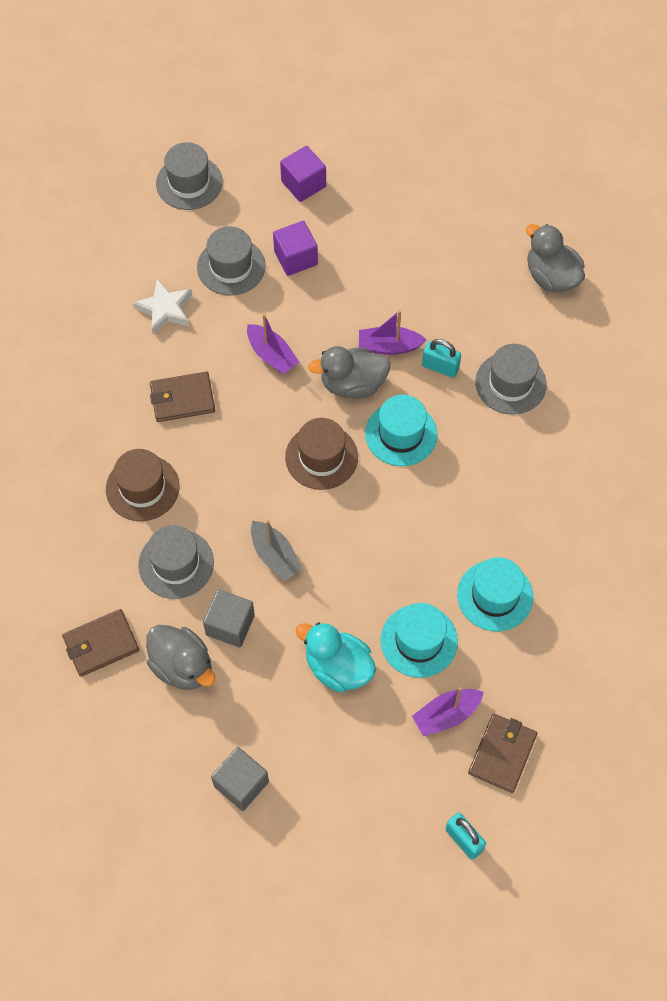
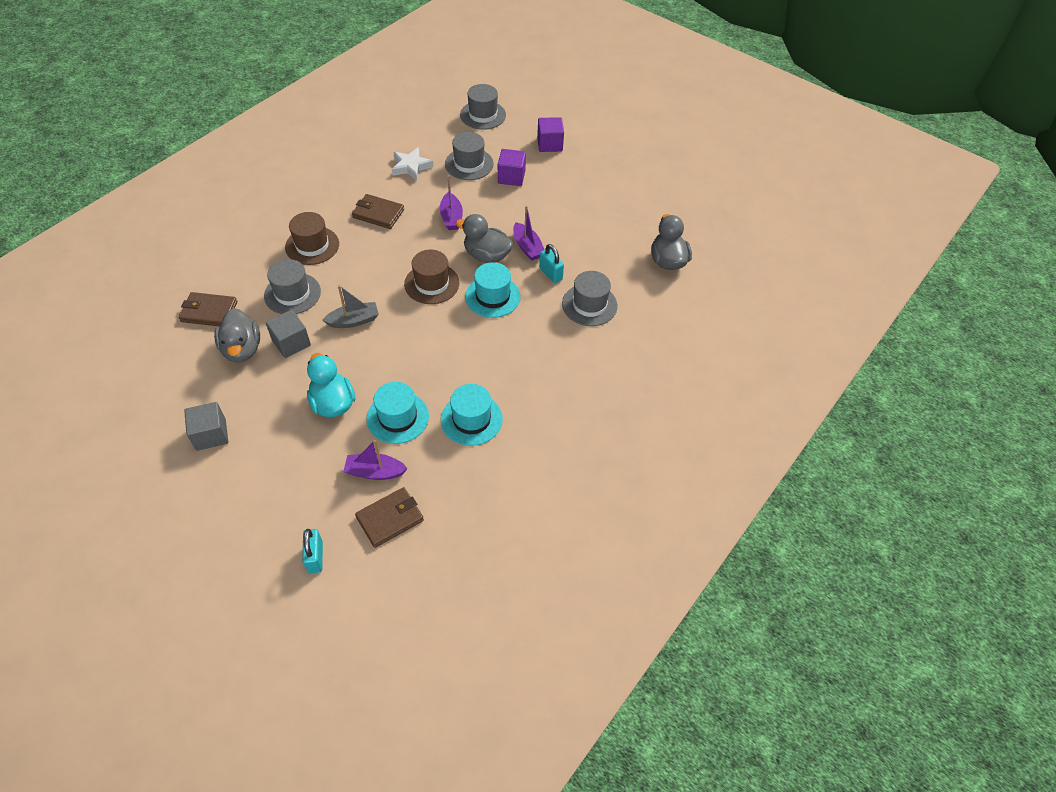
camera: 30 degrees right, 10 degrees down
(275, 556) = (353, 321): grey boat -> grey boat turned 105 degrees counterclockwise
(389, 346) = (527, 247): purple boat -> purple boat turned 150 degrees counterclockwise

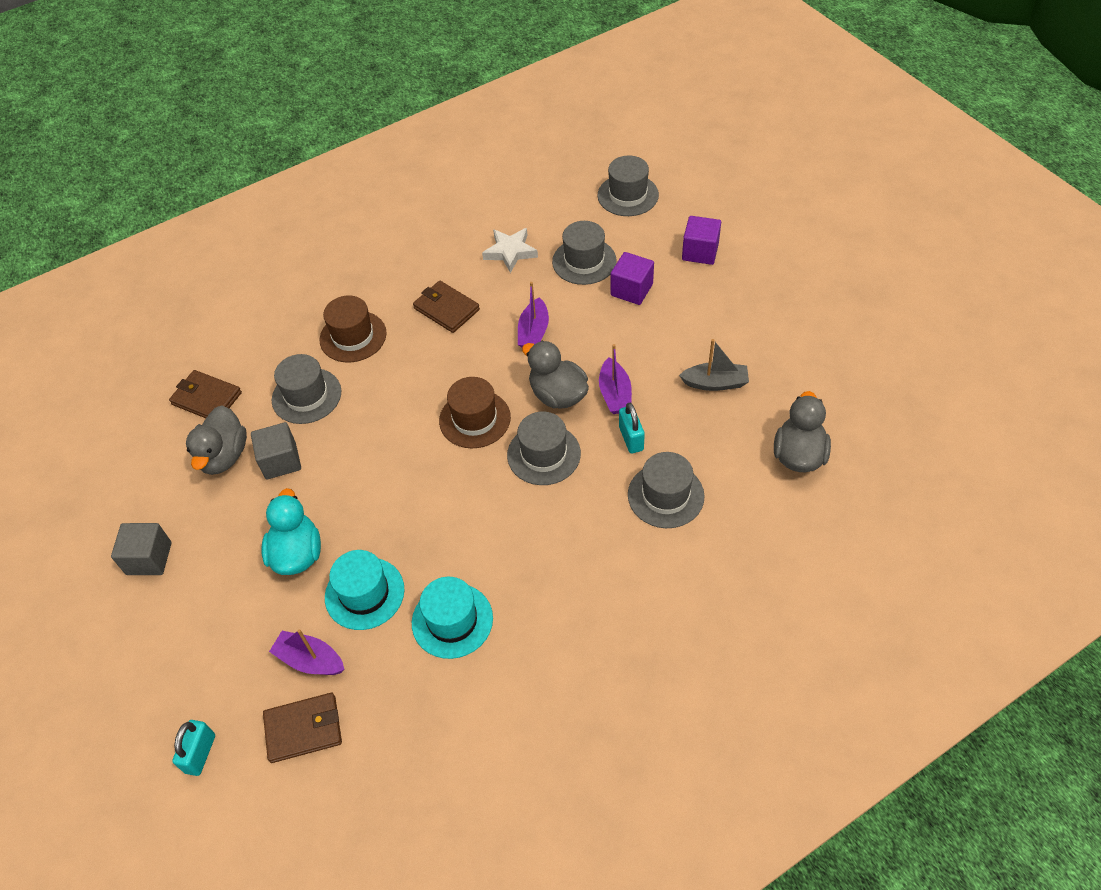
camera: 25 degrees right, 0 degrees up
(353, 321) = (363, 448): grey boat -> grey boat (715, 383)
(492, 296) = (543, 454): turquoise hat -> grey hat

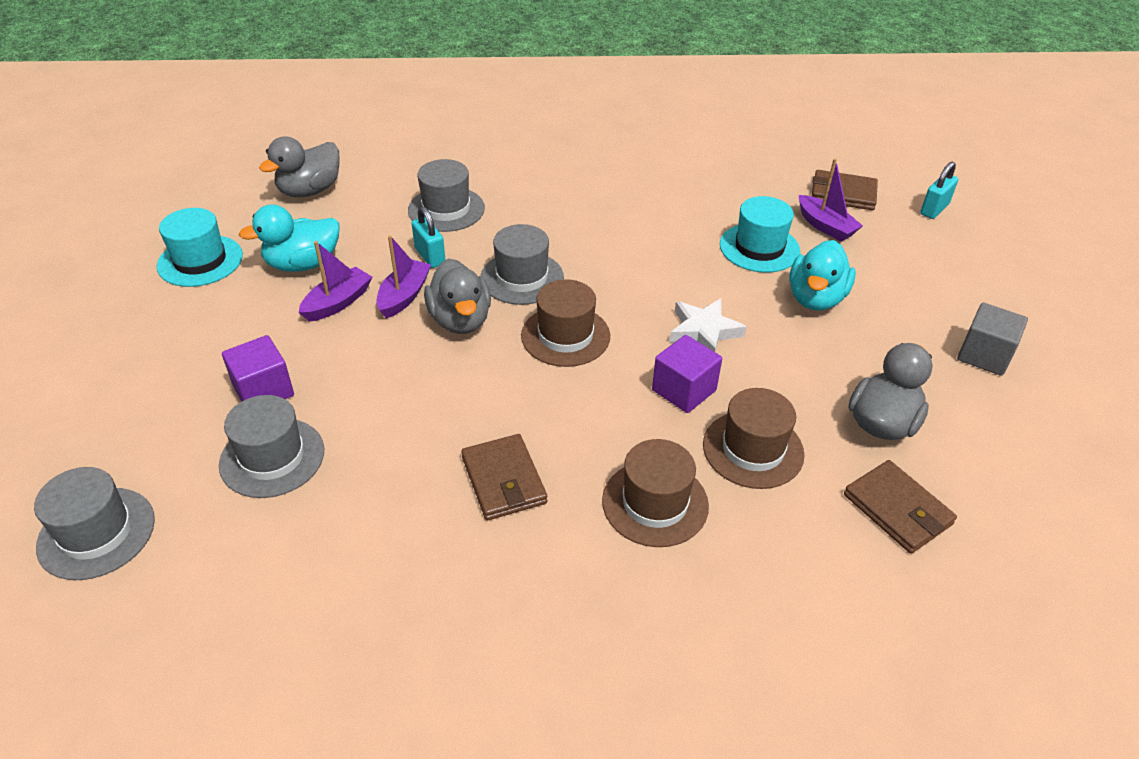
camera: 155 degrees left, 10 degrees down
(281, 461) = (810, 387): grey cube -> none
(306, 396) = (753, 449): grey hat -> brown hat
(452, 620) = (690, 206): turquoise hat -> turquoise hat (200, 261)
(510, 252) = (348, 525): white star -> white star (704, 331)
(533, 332) = (423, 396): purple boat -> purple boat (338, 303)
(631, 438) = (430, 256): turquoise padlock -> turquoise padlock turned 45 degrees counterclockwise
(700, 252) = (132, 397): purple cube -> purple cube (684, 390)
(715, 383) = (303, 264): grey boat -> turquoise duck

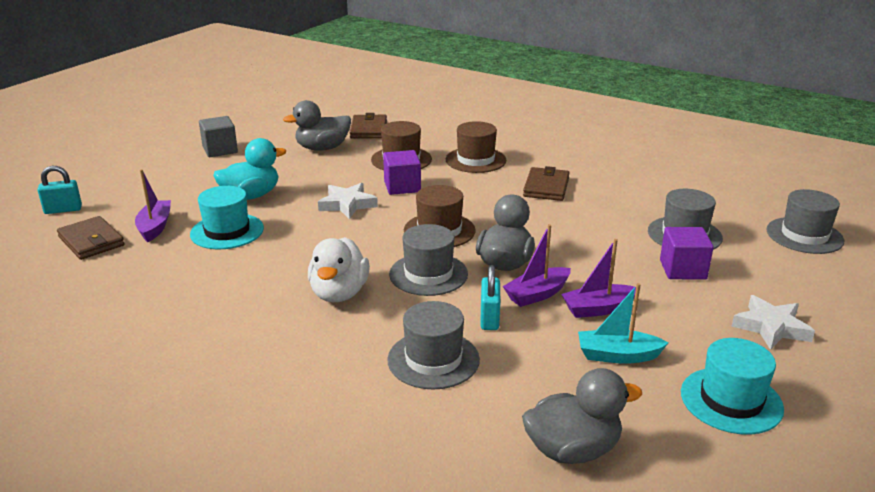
camera: 145 degrees left, 15 degrees down
(160, 347) = (771, 327): none -> white star
(303, 264) = (617, 355): turquoise duck -> turquoise boat
(575, 230) = (339, 293): none -> white duck

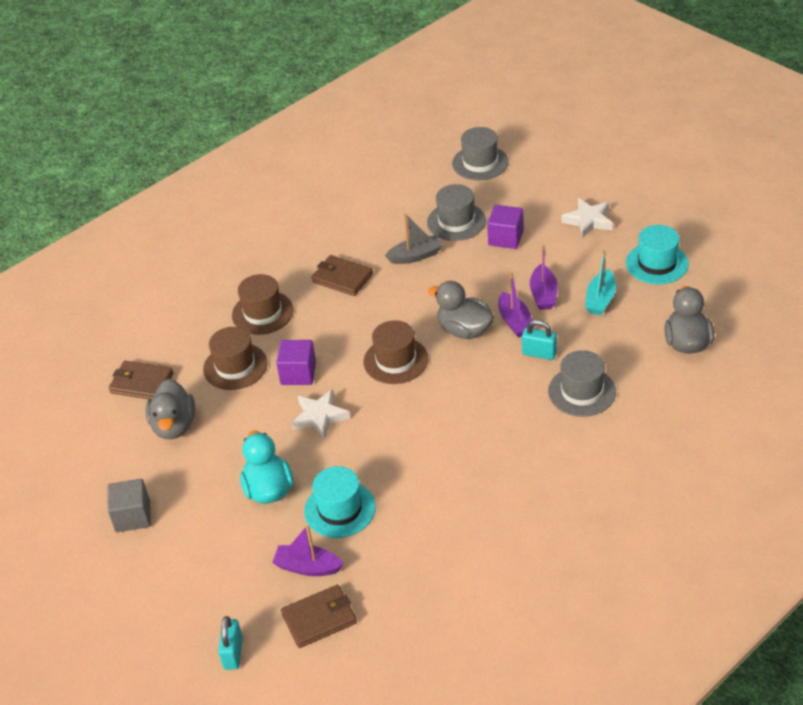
camera: 70 degrees left, 15 degrees up
(339, 293) = (478, 435): white duck -> none
(428, 274) = (466, 378): grey hat -> none
(607, 219) = (415, 256): none -> grey boat

